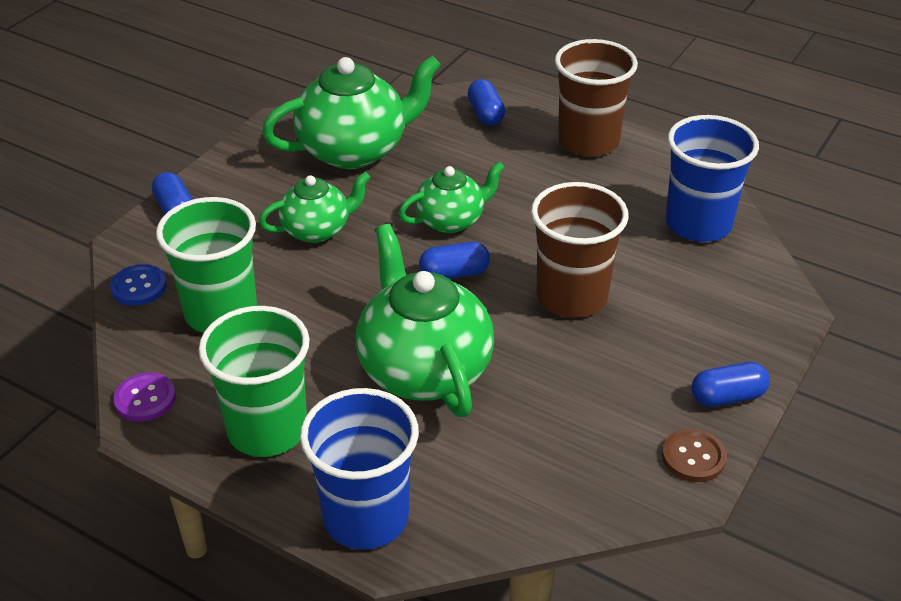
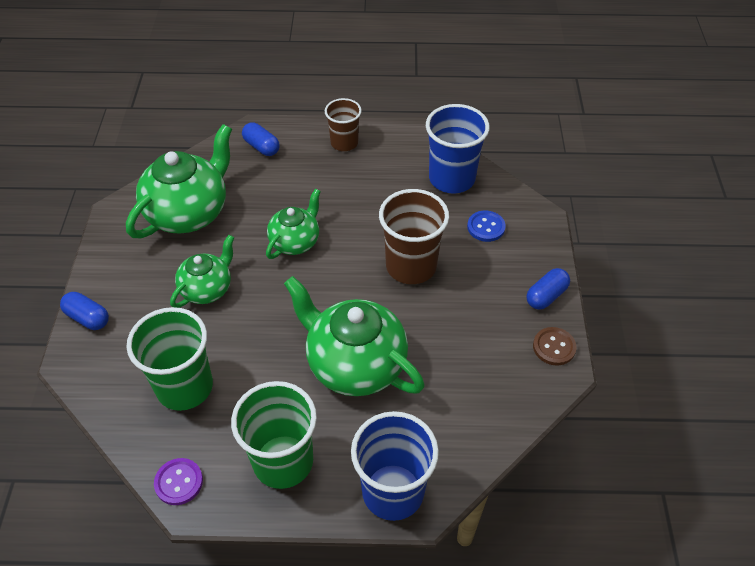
camera: 30 degrees left, 10 degrees up
(139, 287) = (106, 394): blue button -> blue button (486, 227)
(454, 273) = (325, 282): blue capsule -> none
(588, 141) = (344, 143): brown cup -> brown cup, size x0.62

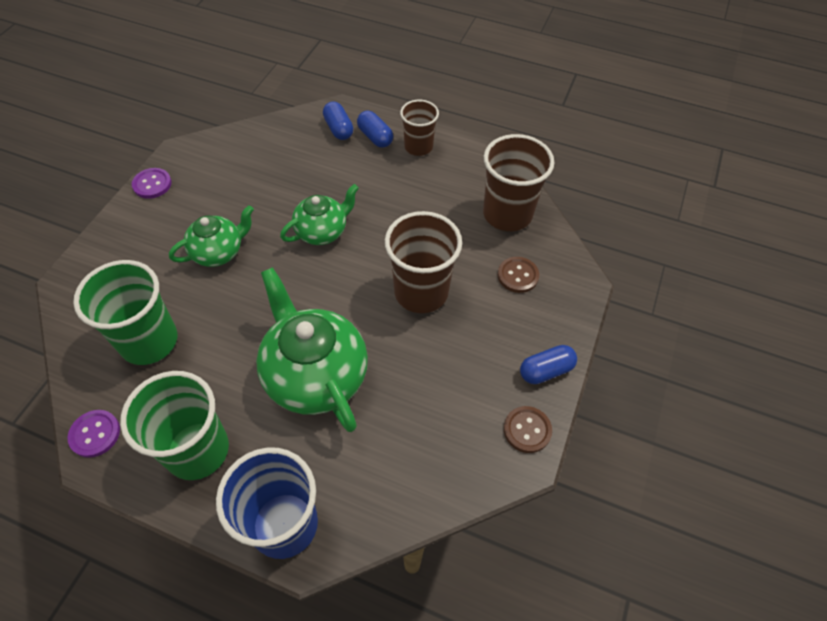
camera: 20 degrees right, 5 degrees up
(88, 318) = (102, 245): blue capsule -> blue capsule (375, 137)
(106, 248) = (152, 184): none -> purple button
(189, 212) = (241, 173): green teapot -> none
(451, 179) = (507, 214): blue cup -> brown cup
(486, 227) = (518, 275): blue button -> brown button

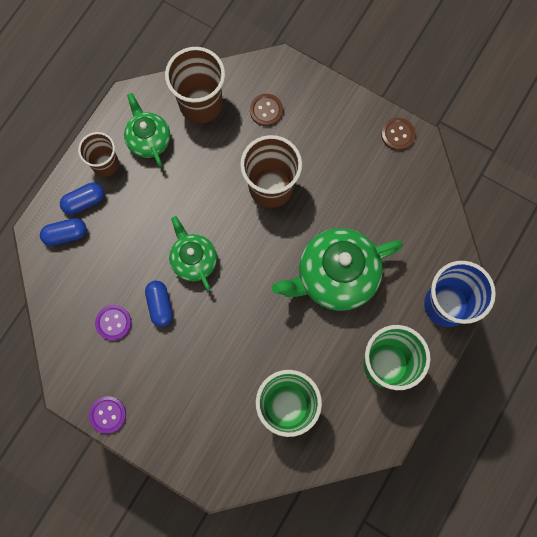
camera: 80 degrees left, 20 degrees up
(95, 434) = (364, 442): purple button -> purple button (113, 322)
(219, 252) = (202, 350): green teapot -> green teapot (149, 139)
(546, 371) = (353, 111): blue capsule -> blue capsule (160, 305)

